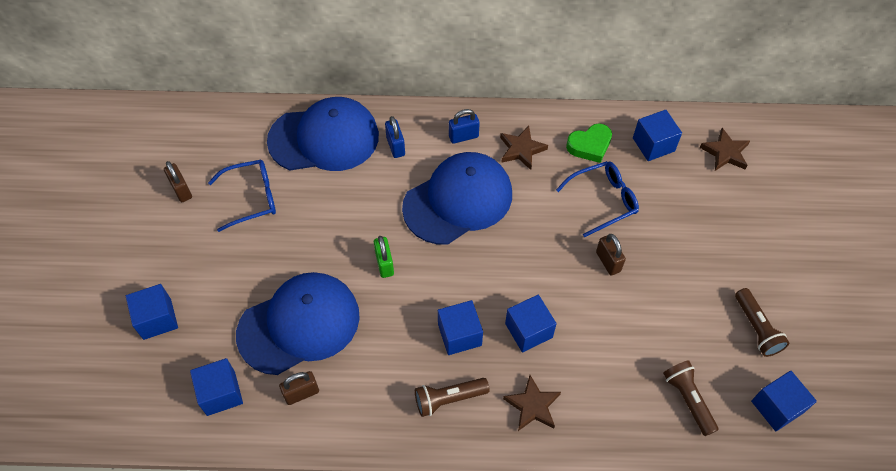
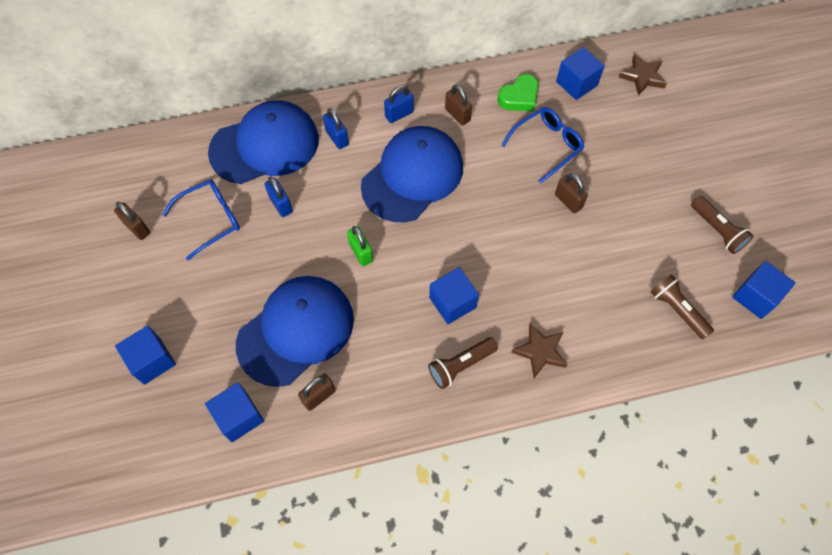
camera: 15 degrees left, 5 degrees up
(322, 199) = (281, 204): none -> blue padlock
(521, 149) = (457, 115): brown star -> brown padlock
(528, 330) = (515, 282): blue cube -> none

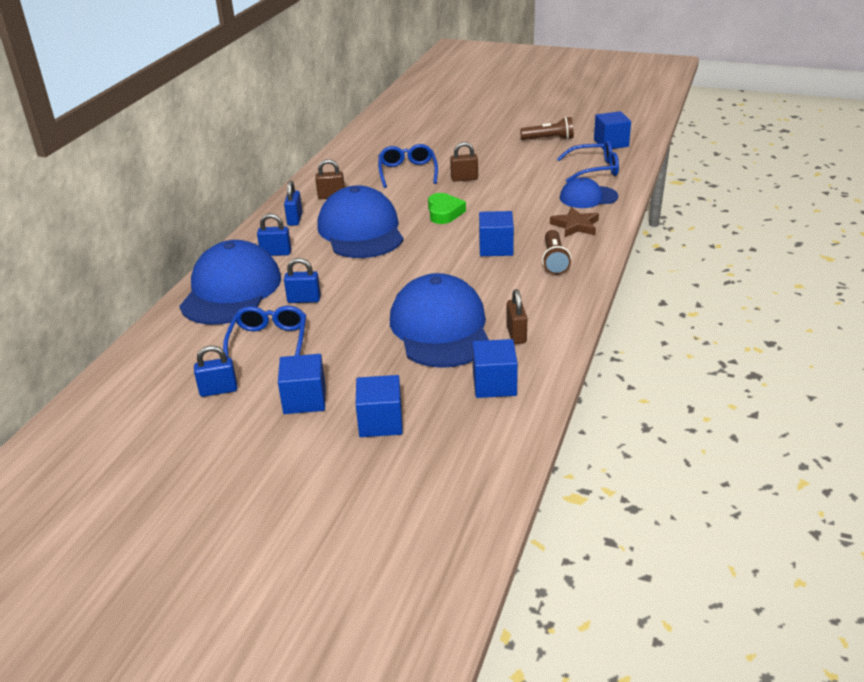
camera: 55 degrees left, 30 degrees down
(137, 228) = (218, 390): brown padlock -> blue padlock
(361, 253) = (402, 274): green padlock -> none
(519, 97) = (351, 169): green heart -> green heart (444, 213)
(576, 83) = (371, 146): blue cube -> blue cube (304, 399)
(609, 334) = (588, 197): none -> blue cap
(642, 77) = (399, 124): brown star -> none
(677, 310) = (594, 169): brown flashlight -> blue glasses

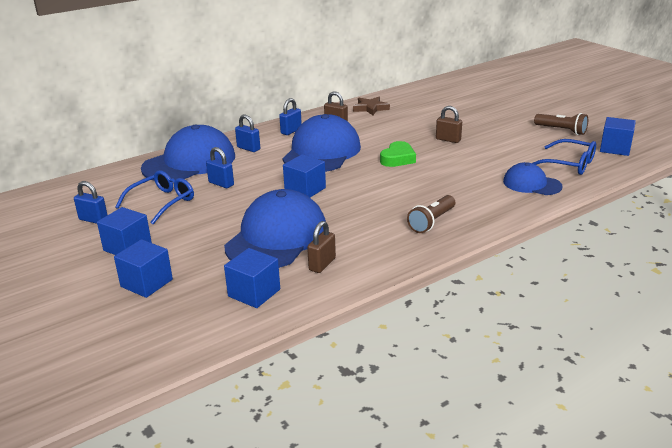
camera: 35 degrees right, 5 degrees down
(407, 172) = (412, 123): blue glasses -> none
(496, 248) = (400, 196): blue cube -> blue cube (305, 189)
(575, 226) = (488, 202): brown star -> brown star (370, 108)

